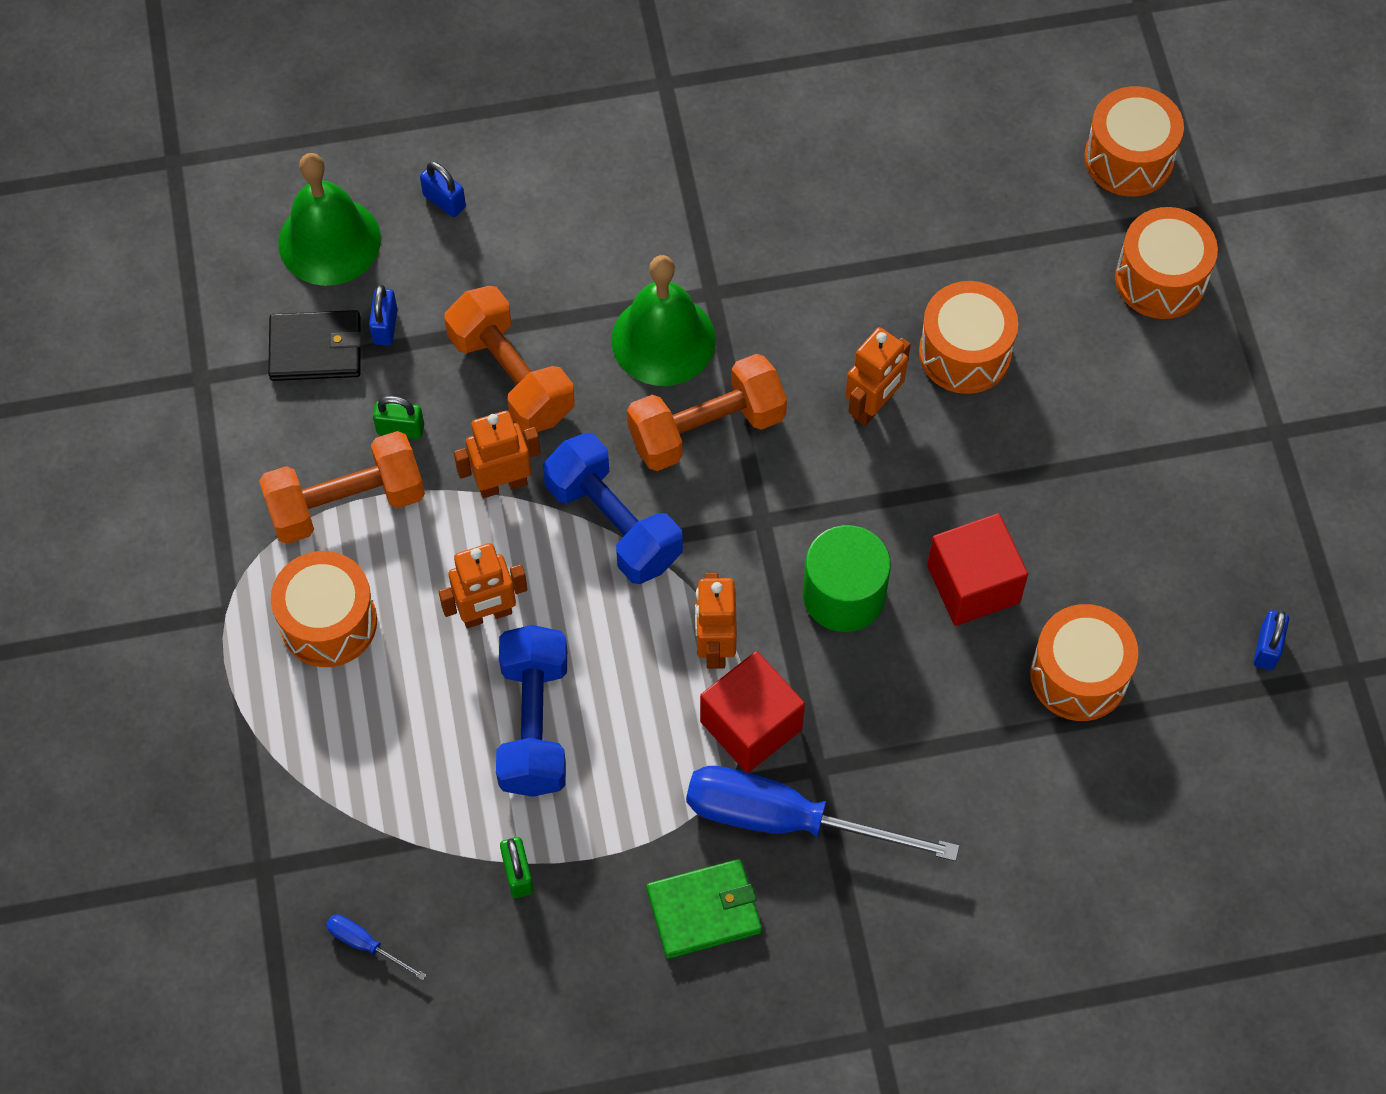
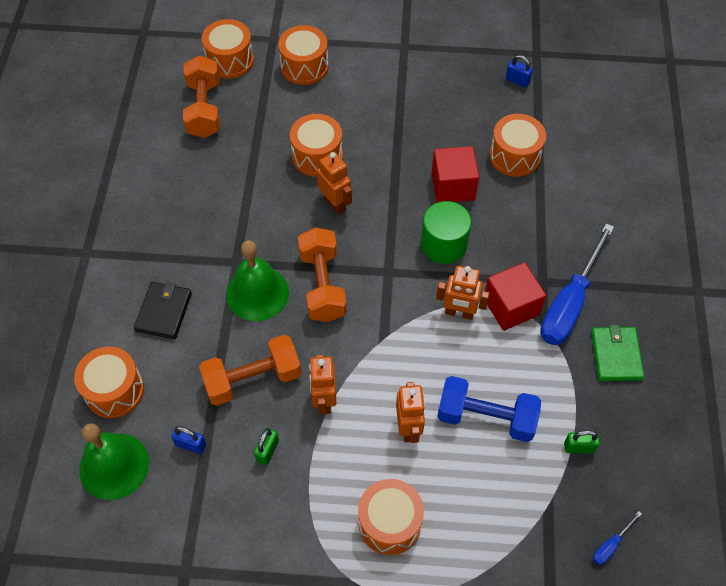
camera: 75 degrees left, 5 degrees down
(316, 349) = (191, 491): black wallet -> black wallet (164, 312)
(346, 503) = (309, 494): orange dumbbell -> orange dumbbell (204, 109)
(444, 201) = (114, 390): blue padlock -> orange drum
(613, 523) = (368, 346): blue dumbbell -> none

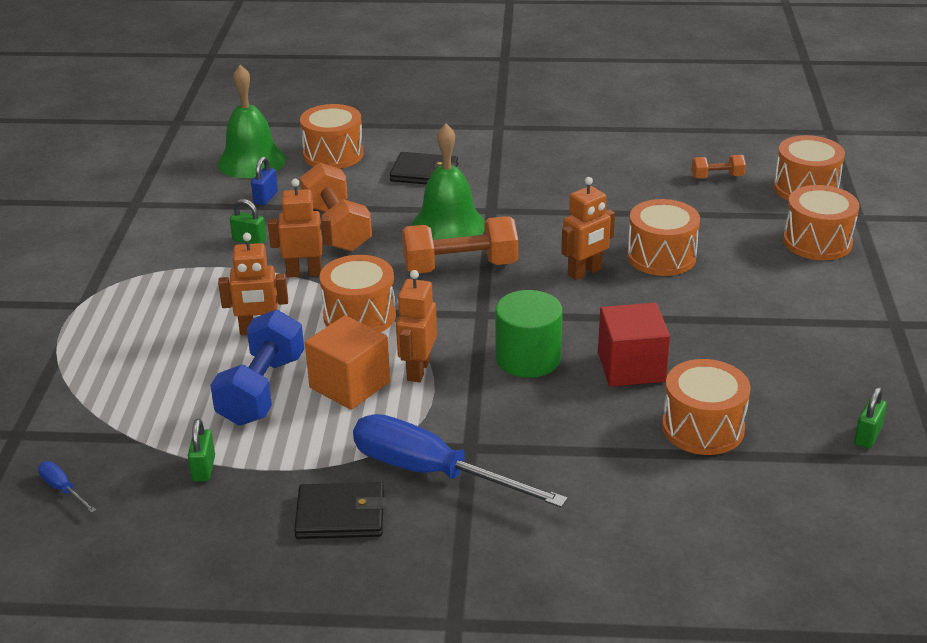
camera: 90 degrees right, 25 degrees down
(204, 109) = (717, 177): orange dumbbell -> orange dumbbell, size x0.50
(389, 523) = (145, 319): orange drum -> orange drum (359, 316)
(478, 357) = (349, 385): none -> orange cube
(511, 306) = (427, 415): red cube -> none
(517, 81) = (867, 436): blue padlock -> green padlock
(616, 355) = (340, 515): green wallet -> black wallet

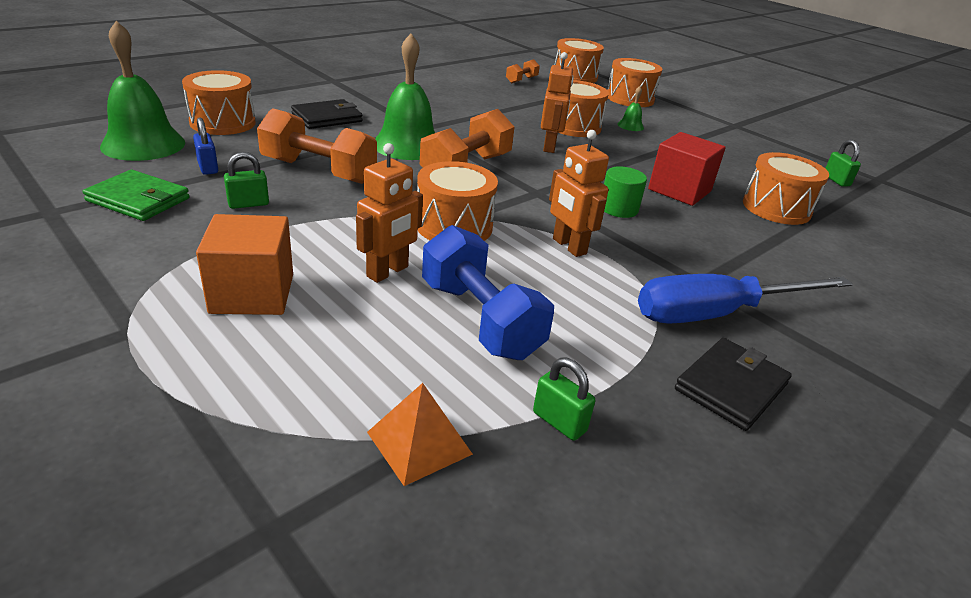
camera: 50 degrees left, 0 degrees up
(63, 489) = (454, 555): blue screwdriver -> none
(122, 436) = (419, 443): none -> orange pyramid
(190, 212) = (138, 200): none -> green wallet
(304, 273) = (348, 212): orange robot -> none
(349, 385) = (542, 280): orange cube -> orange cube (252, 293)
(528, 358) = (618, 208): green cylinder -> green cylinder, size x0.66
(736, 278) = (630, 126): none -> green bell

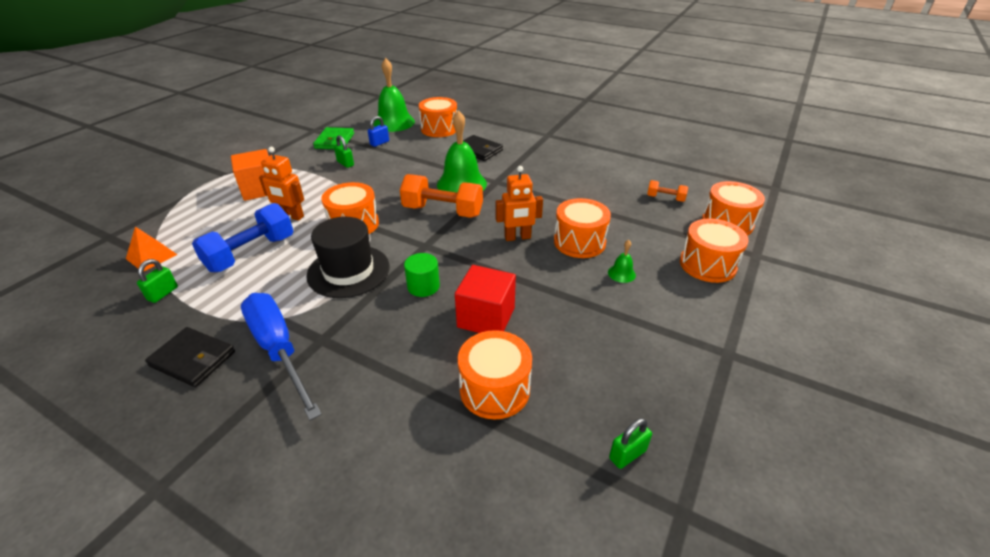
camera: 75 degrees right, 5 degrees up
(319, 171) = (398, 169): orange dumbbell -> none
(569, 246) = (348, 271): orange robot -> black hat

